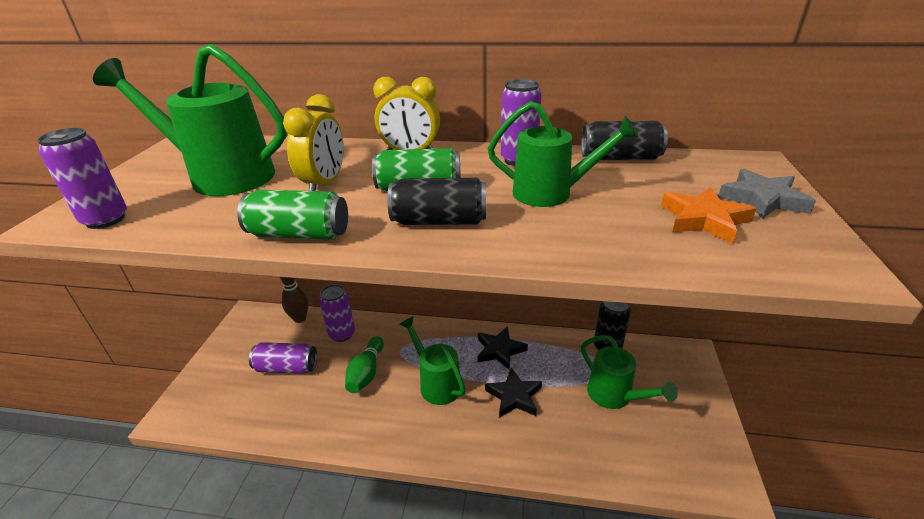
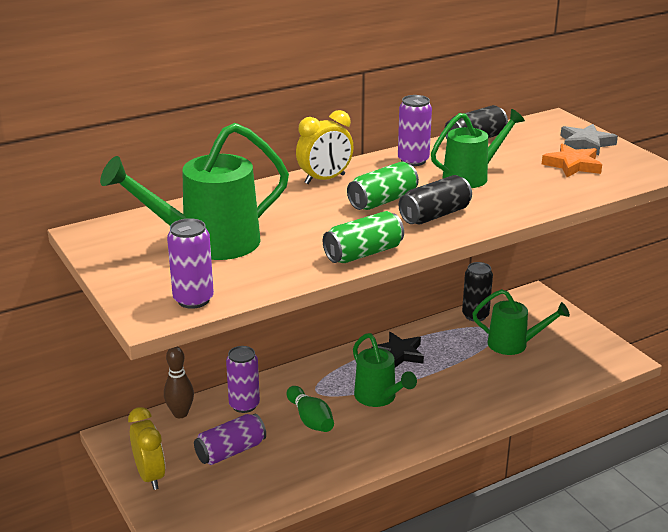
camera: 40 degrees left, 5 degrees down
(324, 184) = (308, 221): yellow clock -> yellow clock (150, 476)
(436, 383) = (379, 398): green watering can -> green watering can turned 135 degrees counterclockwise
(514, 396) = (447, 377): black star -> none

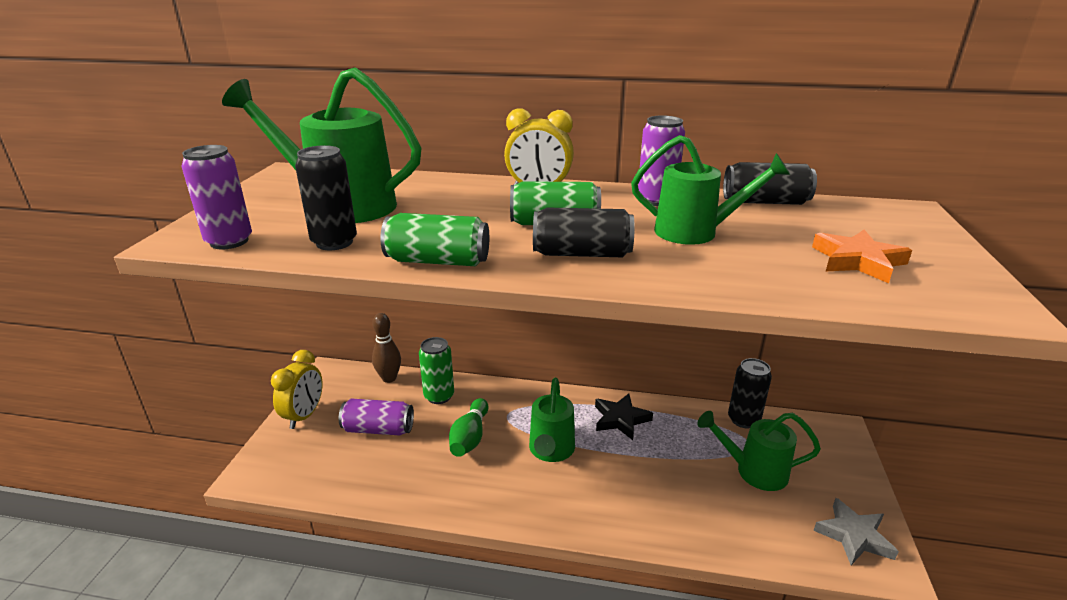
camera: 40 degrees right, 0 degrees up
(244, 405) = (439, 396): purple can -> green can
(270, 269) = (334, 242): none -> black can
(513, 344) = (754, 471): green watering can -> green watering can turned 135 degrees clockwise
(586, 143) = (918, 245): grey star -> grey star (853, 536)

